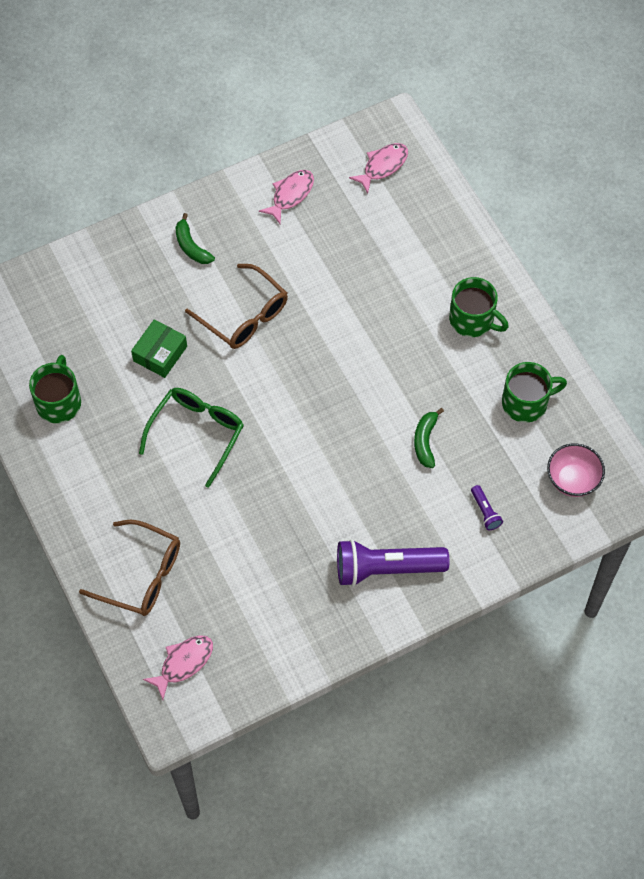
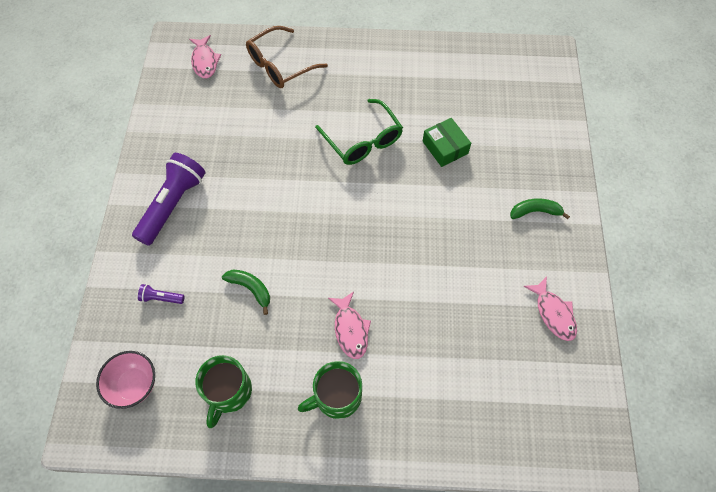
camera: 120 degrees right, 0 degrees up
(59, 402) = (441, 74): green mug -> none
(244, 316) = (446, 217): brown glasses -> none
(383, 166) = (550, 414): pink fish -> pink fish (350, 329)

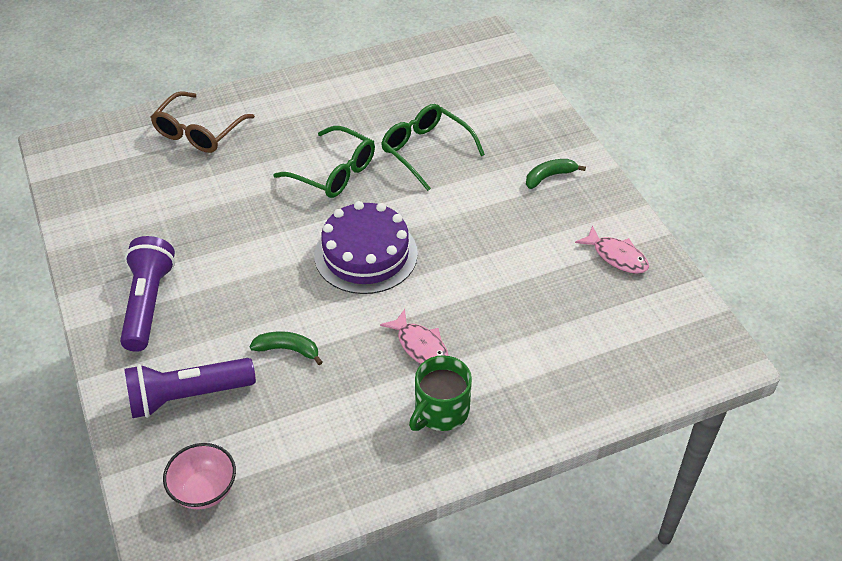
camera: 25 degrees left, 15 degrees down
(161, 298) = (187, 396): purple flashlight -> purple flashlight, size x2.31
(205, 61) = (105, 155): pink fish -> none
(228, 392) = (319, 454): green mug -> none
(350, 226) = (366, 254): none -> purple cake
(445, 147) = (426, 151): green box -> green glasses

